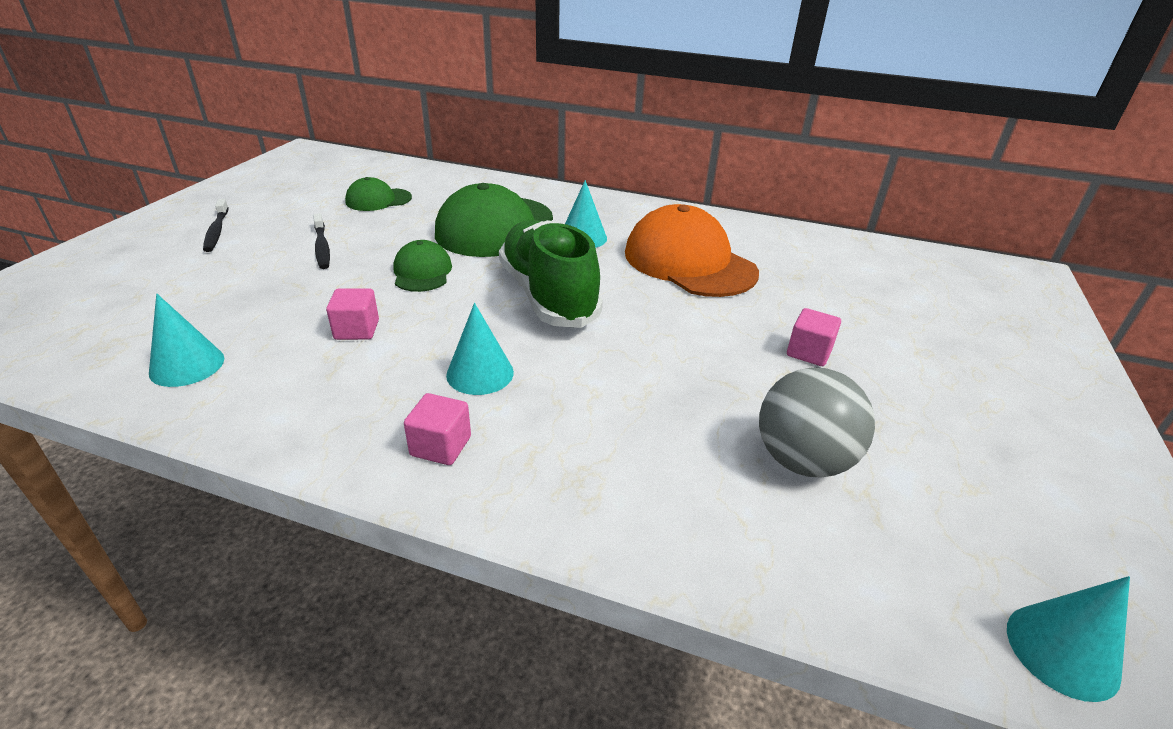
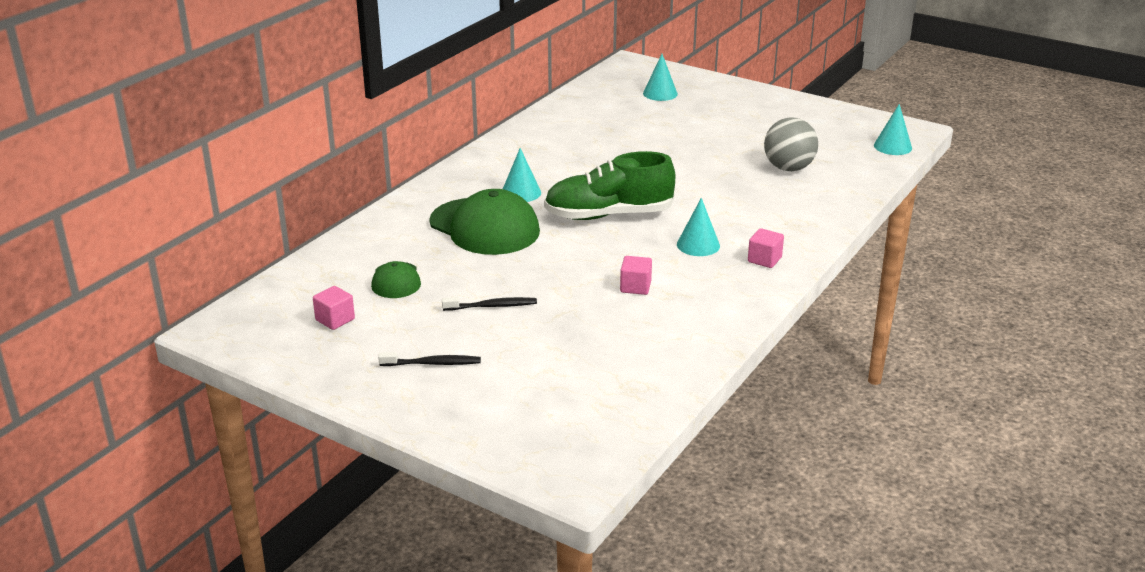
camera: 75 degrees left, 5 degrees down
(187, 365) = (665, 350): turquoise cone -> turquoise cone (660, 93)
(422, 272) = (555, 261): green cap -> none
(689, 262) = (577, 160): orange cap -> none
(809, 352) = (699, 146): pink cube -> pink cube (335, 320)

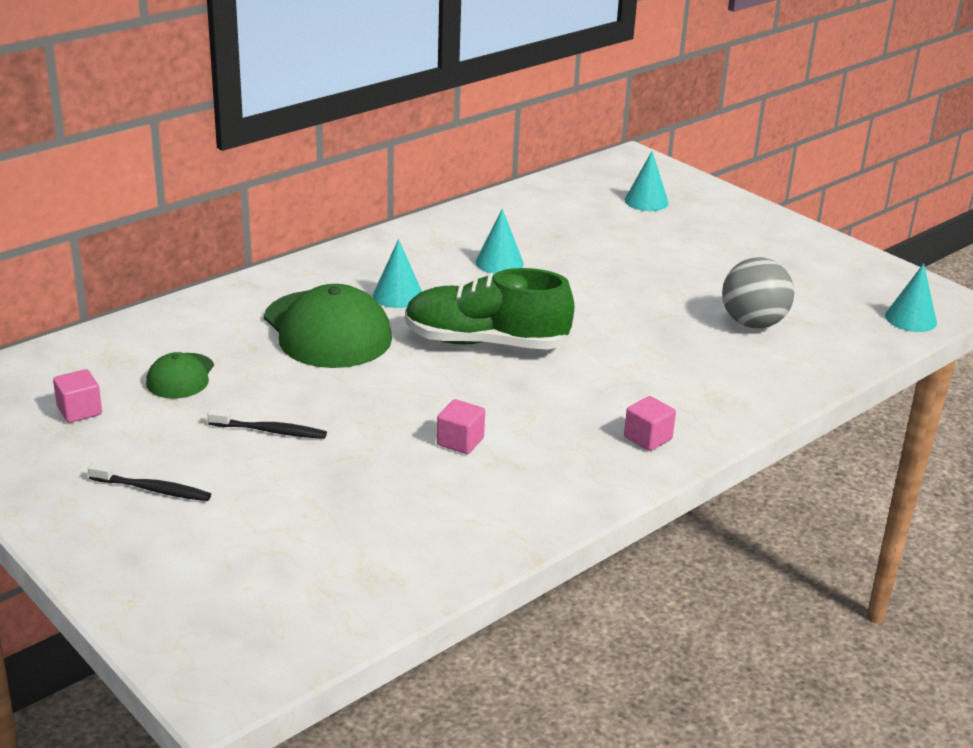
camera: 15 degrees right, 0 degrees up
(698, 245) = (574, 402): turquoise cone -> turquoise cone (499, 263)

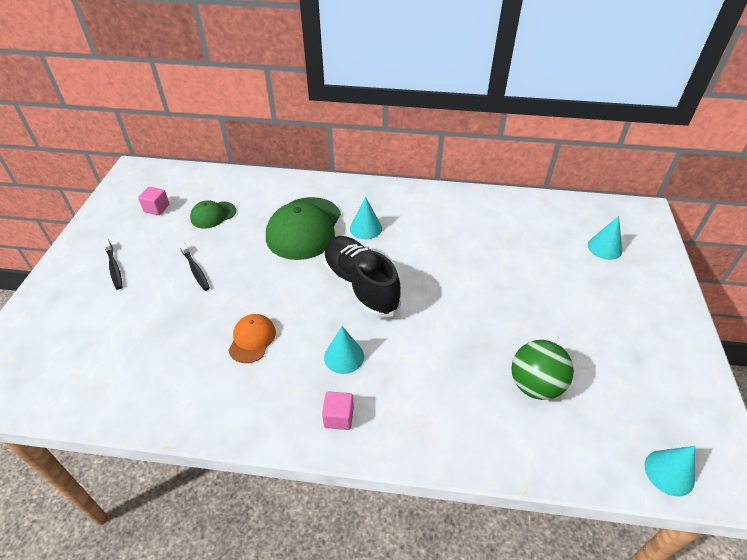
camera: 50 degrees right, 15 degrees up
(460, 441) = (252, 339): pink cube -> orange cap
(486, 342) = (360, 286): green shoe -> black shoe
(499, 263) = (447, 239): turquoise cone -> turquoise cone (344, 356)
(753, 323) = (535, 385): grey ball -> green ball

